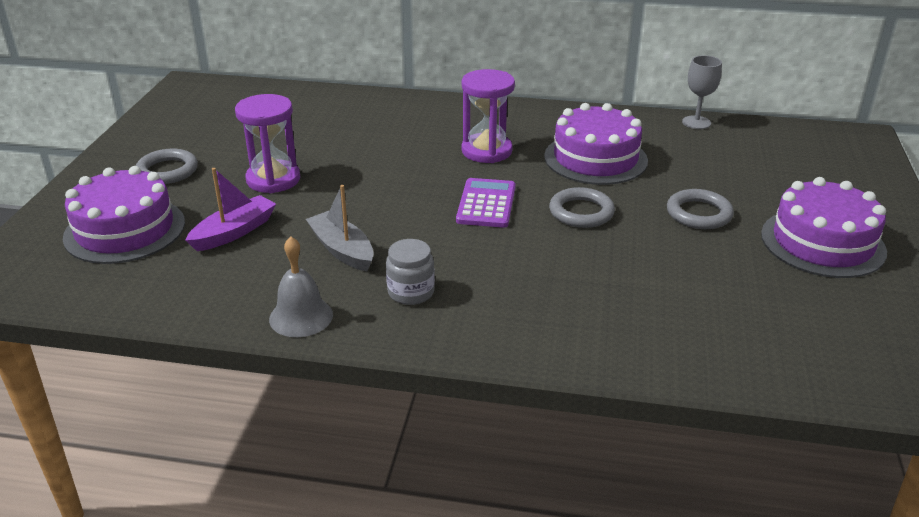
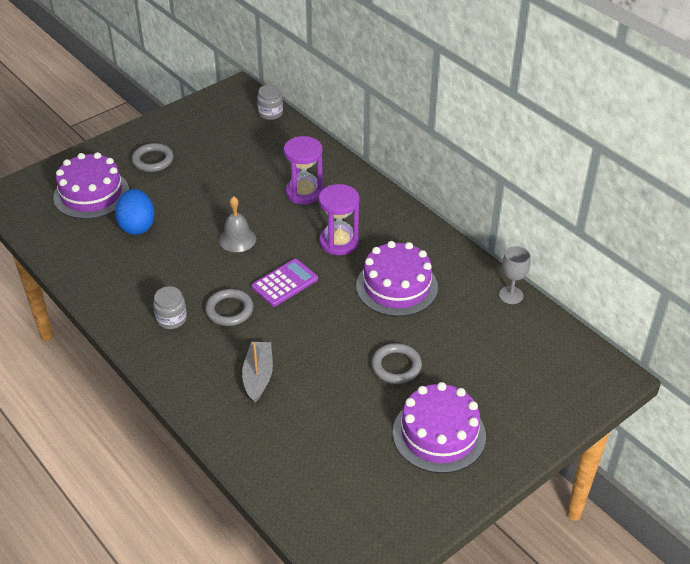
camera: 40 degrees right, 10 degrees up
(234, 232) = (137, 226): purple boat -> blue egg
(256, 89) = (270, 113): none -> grey jar
(273, 179) = (196, 197): purple hourglass -> purple hourglass (304, 192)
(301, 316) = (106, 301): grey bell -> grey bell (237, 239)
(342, 250) = (172, 270): grey boat -> grey boat (258, 376)
(581, 212) = (329, 322): grey ring -> grey ring (229, 310)

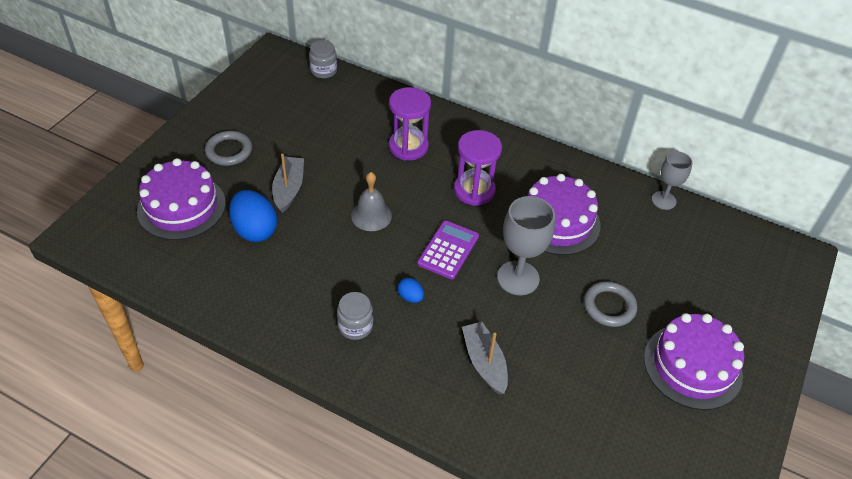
camera: 25 degrees left, 5 degrees up
(183, 201) = (289, 189): none -> grey boat
(229, 310) = (410, 297): grey ring -> blue egg
(330, 321) = (518, 278): none -> grey goblet

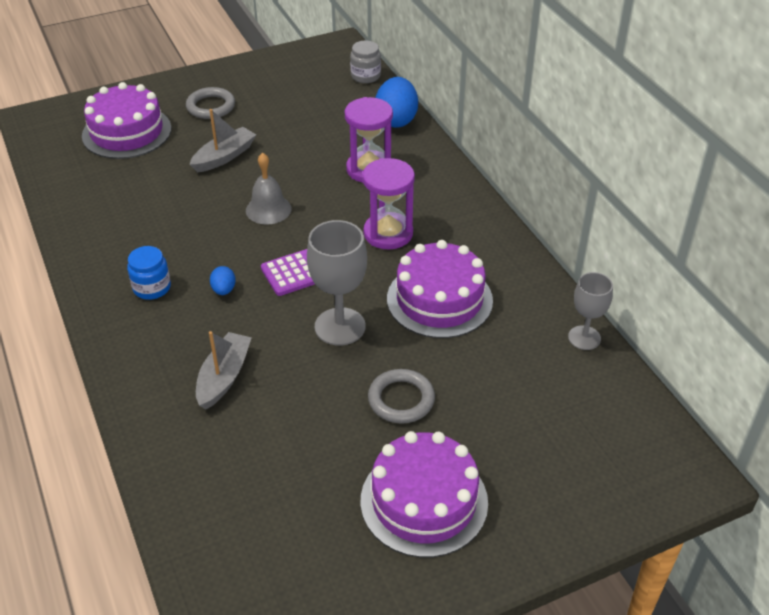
camera: 40 degrees right, 5 degrees down
(255, 230) = (161, 175): blue egg -> blue egg (396, 120)
(355, 326) = (152, 288): grey jar -> blue jar

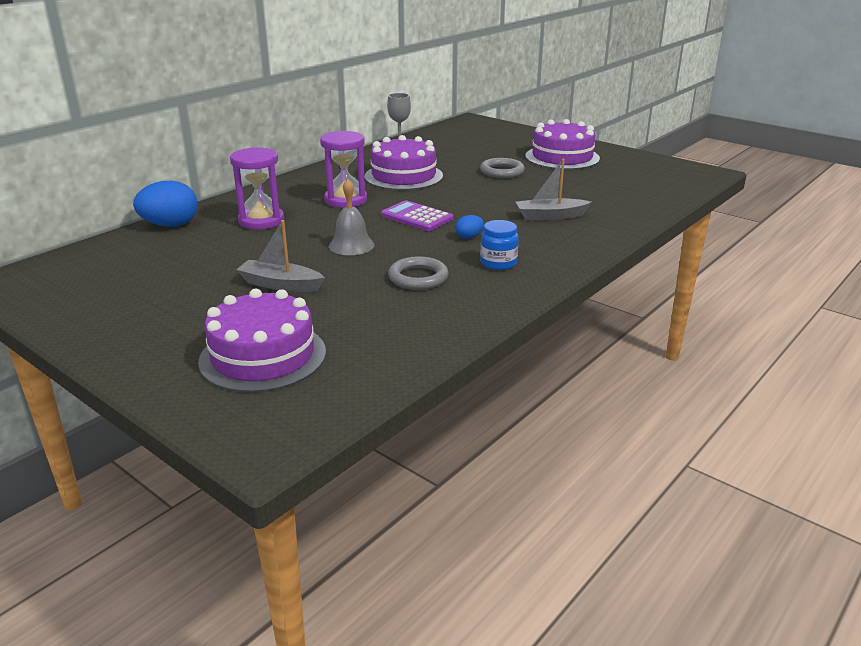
camera: 115 degrees left, 15 degrees down
(211, 106) = (178, 319): grey ring -> grey ring (418, 278)
(340, 326) = (461, 196): grey goblet -> none
(365, 76) = (82, 253): grey jar -> none

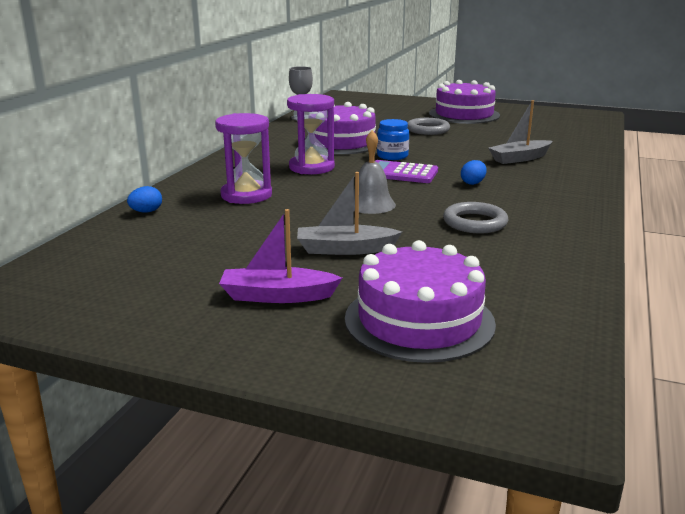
camera: 20 degrees left, 5 degrees down
(170, 225) = (146, 212): blue egg -> blue egg, size x0.49
(185, 315) = (277, 296): none -> purple boat
(498, 263) = (530, 200): blue jar -> blue jar (392, 156)

